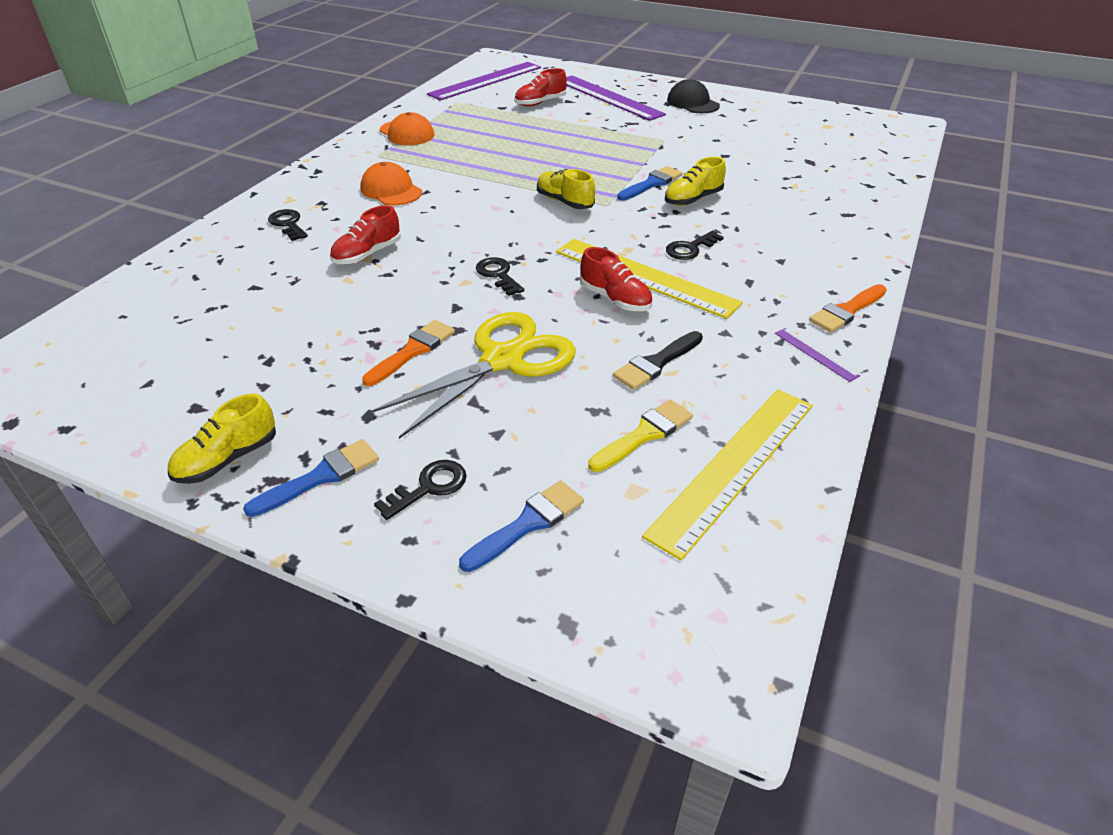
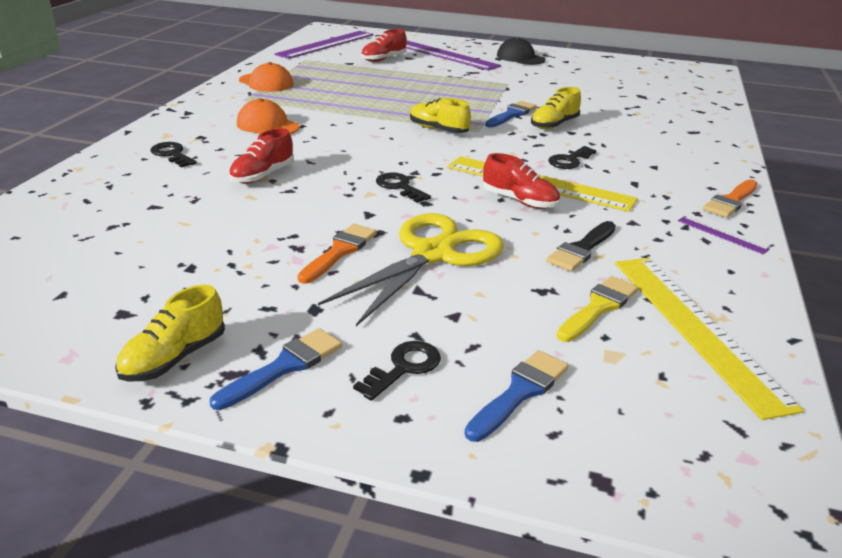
camera: 10 degrees left, 10 degrees down
(733, 466) = (695, 328): yellow ruler -> yellow ruler turned 45 degrees counterclockwise

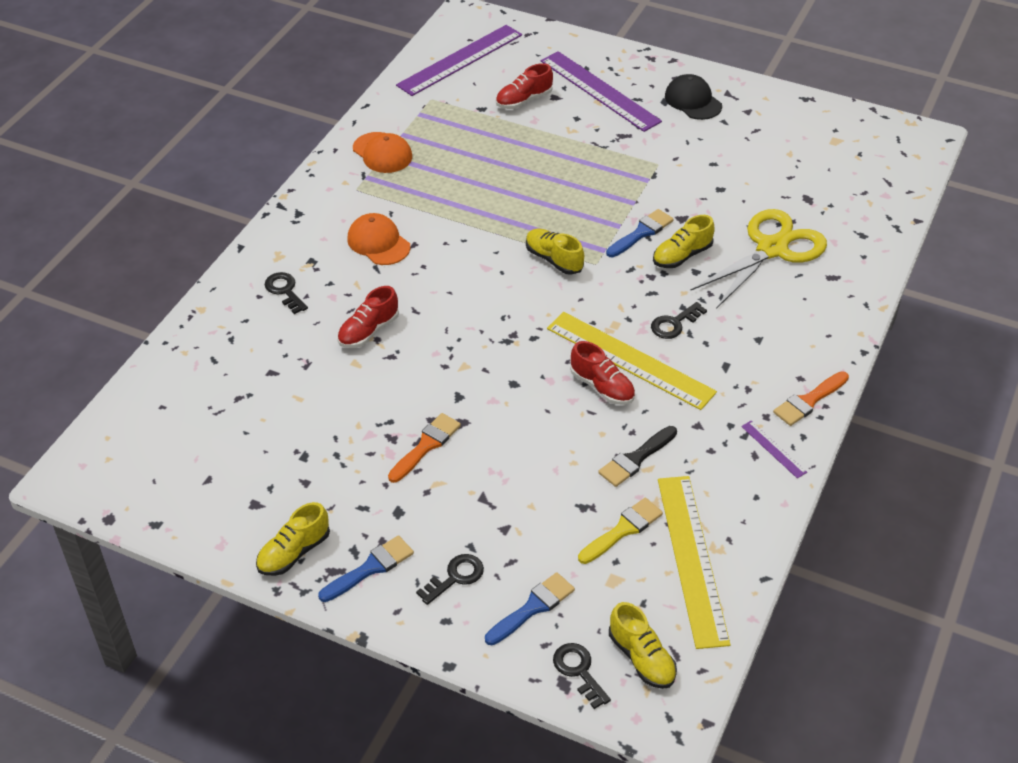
camera: 10 degrees right, 15 degrees up
(399, 187) = (494, 357): black key -> black key (578, 671)
(433, 254) = (504, 455): yellow scissors -> yellow scissors (772, 249)
(695, 438) = (641, 658): none -> yellow shoe

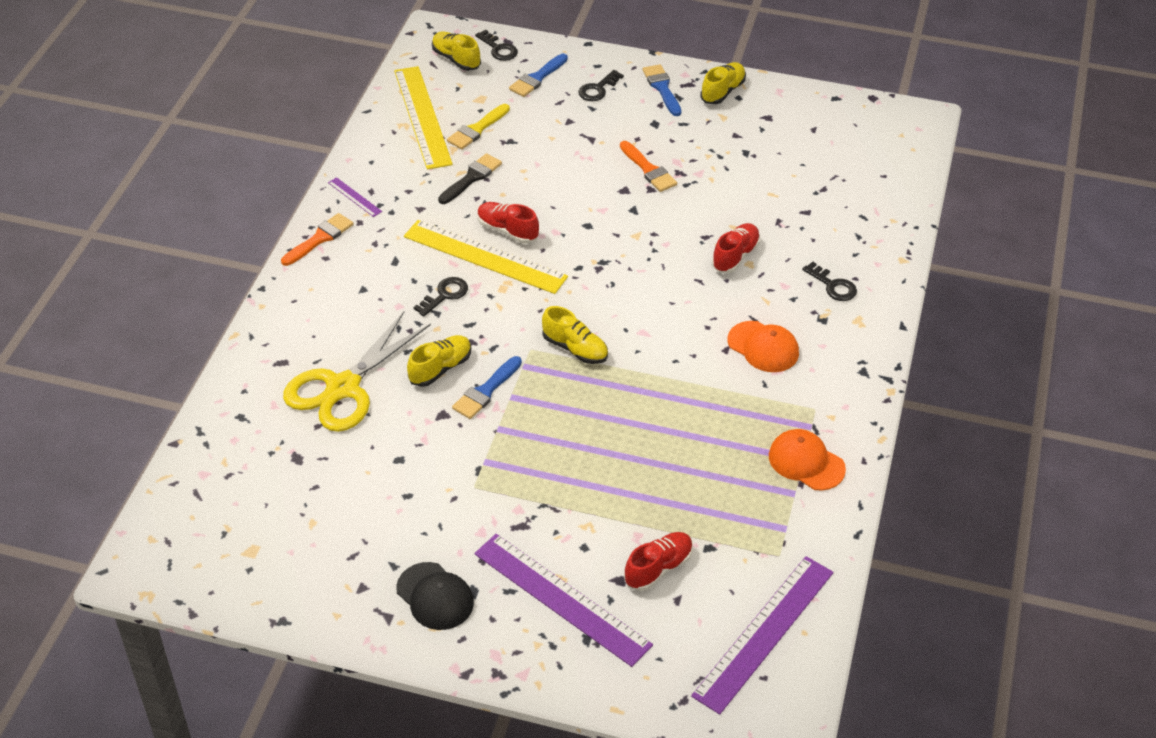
camera: 170 degrees right, 0 degrees up
(370, 568) = (662, 88): blue brush -> blue brush turned 120 degrees clockwise
(426, 446) = (648, 169): orange brush -> orange brush turned 60 degrees counterclockwise

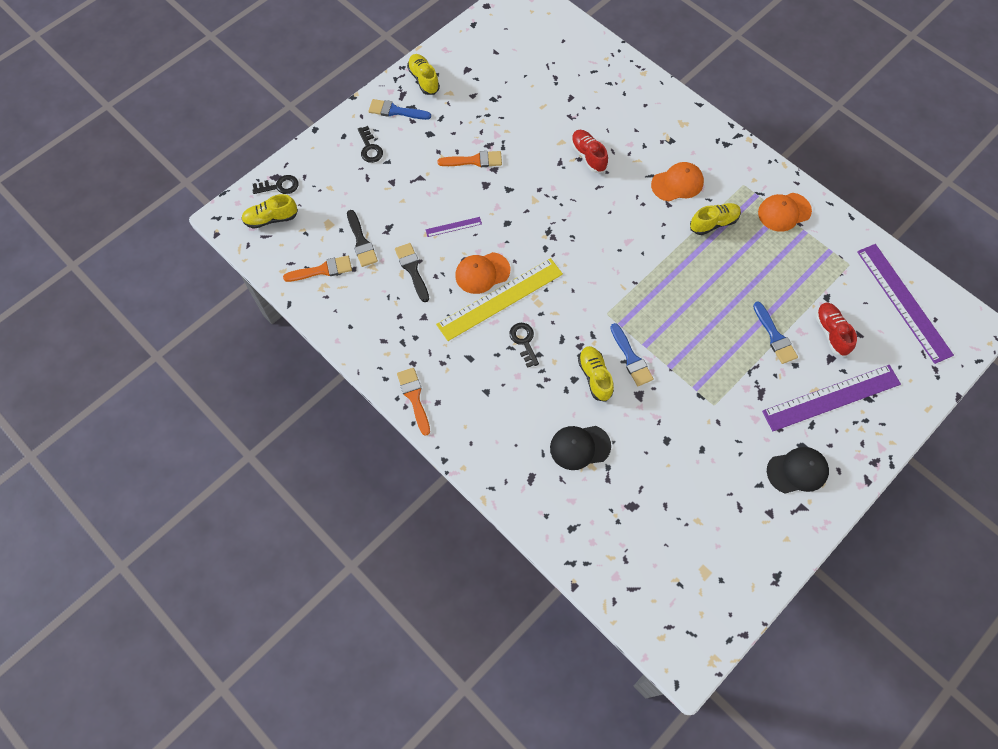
camera: 60 degrees left, 20 degrees up
(343, 388) = (579, 447): yellow scissors -> black cap
(354, 197) = (383, 354): purple ruler -> purple ruler (453, 227)
(422, 117) = (322, 270): yellow ruler -> orange brush
(477, 129) = (361, 242): yellow brush -> black brush
(507, 230) = (482, 273): red shoe -> orange cap
(537, 78) = (330, 178): blue brush -> blue brush (774, 336)
(575, 349) = (621, 287): yellow shoe -> yellow shoe (713, 223)
(833, 285) = (645, 119): black key -> none

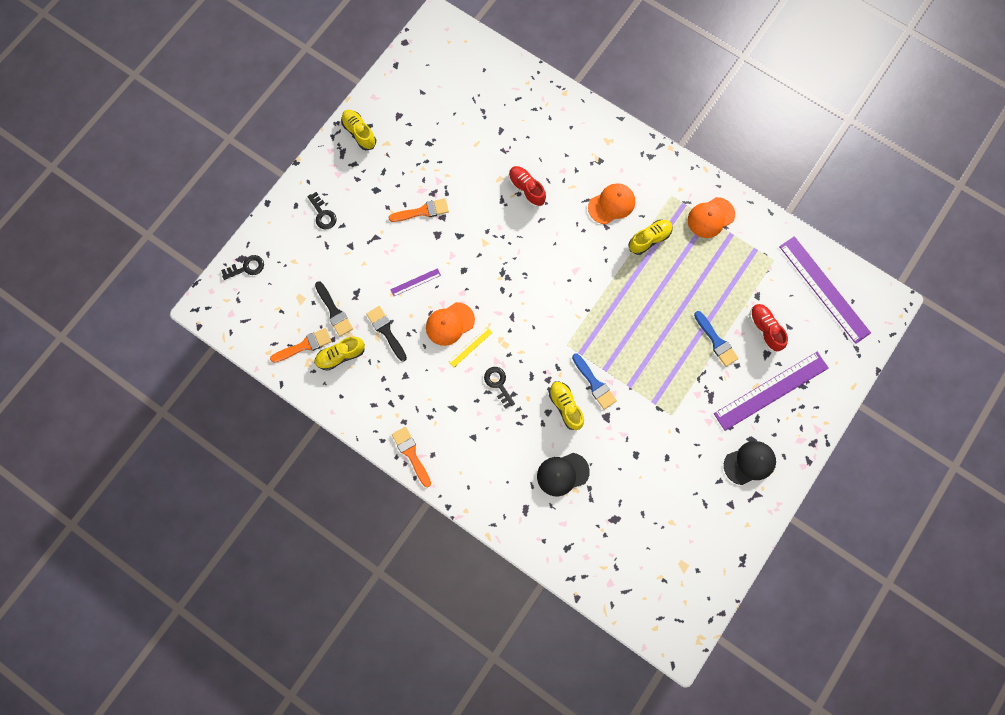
camera: 10 degrees left, 10 degrees up
(271, 218) = (246, 302): yellow shoe -> yellow shoe (341, 355)
(396, 111) = (339, 171): blue brush -> none
(500, 299) = (470, 347): yellow ruler -> yellow ruler, size x0.43

